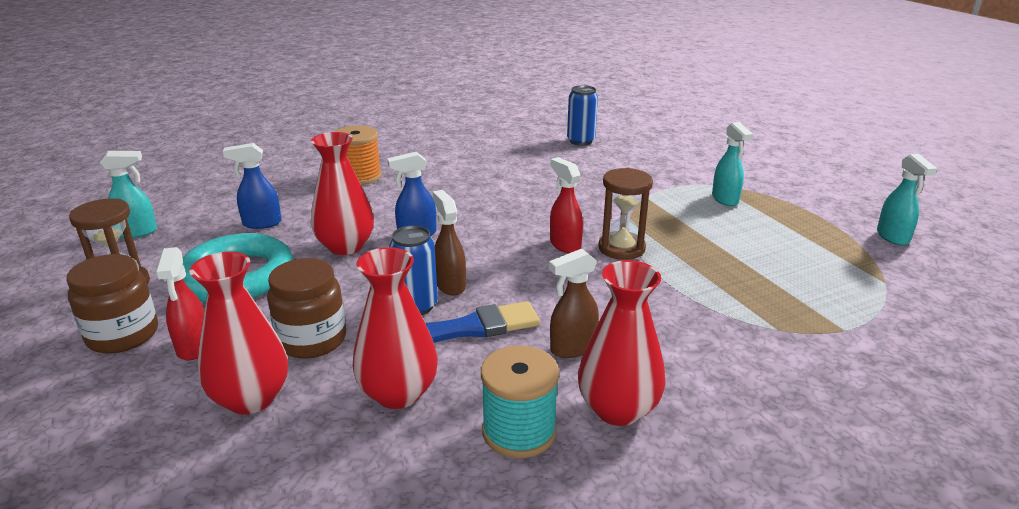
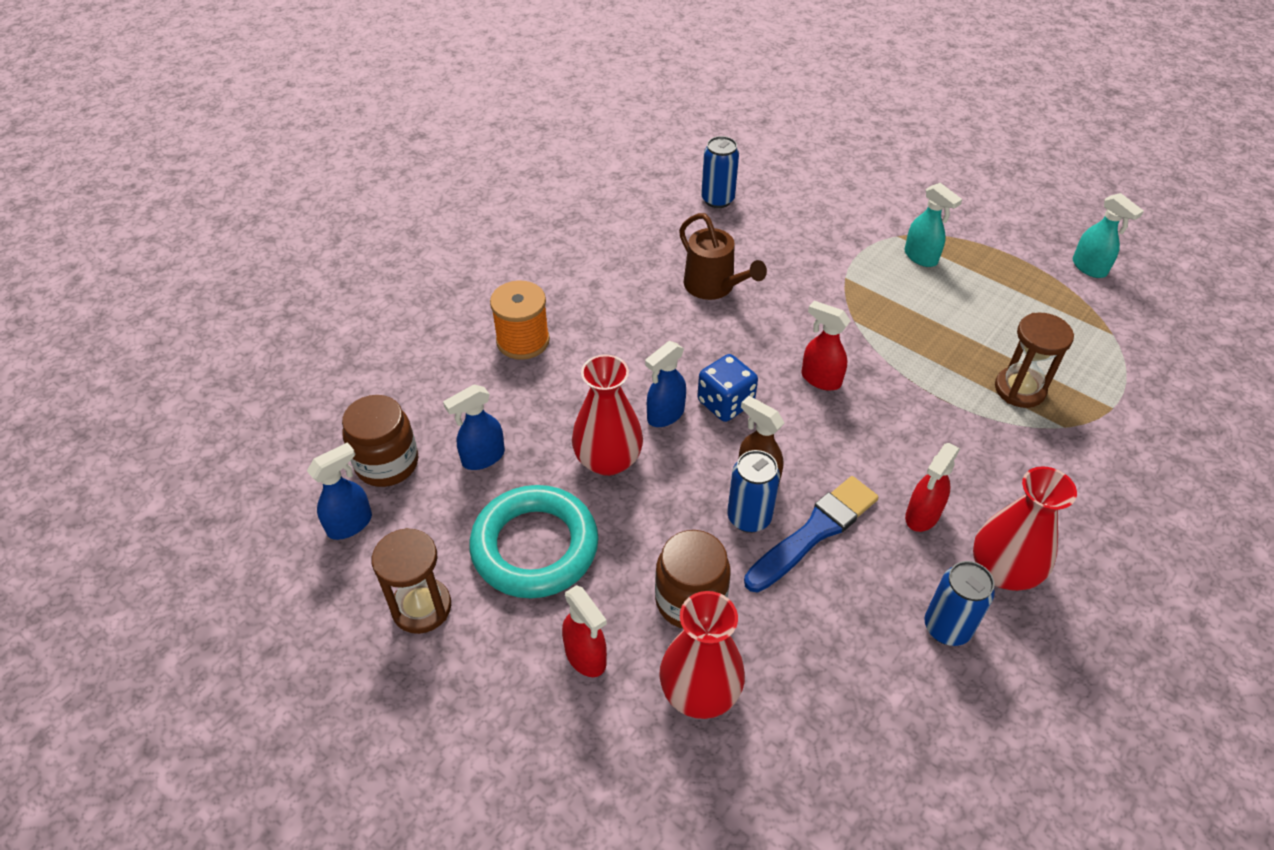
camera: 25 degrees left, 20 degrees up
(123, 335) = (498, 672): brown jar -> brown jar (387, 463)
(137, 232) = (350, 524): turquoise spray bottle -> blue spray bottle
(398, 393) = (820, 629): red vase -> none
(471, 239) = (725, 403): none -> blue dice
(519, 431) = (947, 627): turquoise spool -> blue can
(530, 180) = (714, 287): none -> brown watering can
(572, 348) = (922, 516): brown spray bottle -> red spray bottle
(621, 248) = (875, 366): brown hourglass -> brown hourglass (1019, 389)

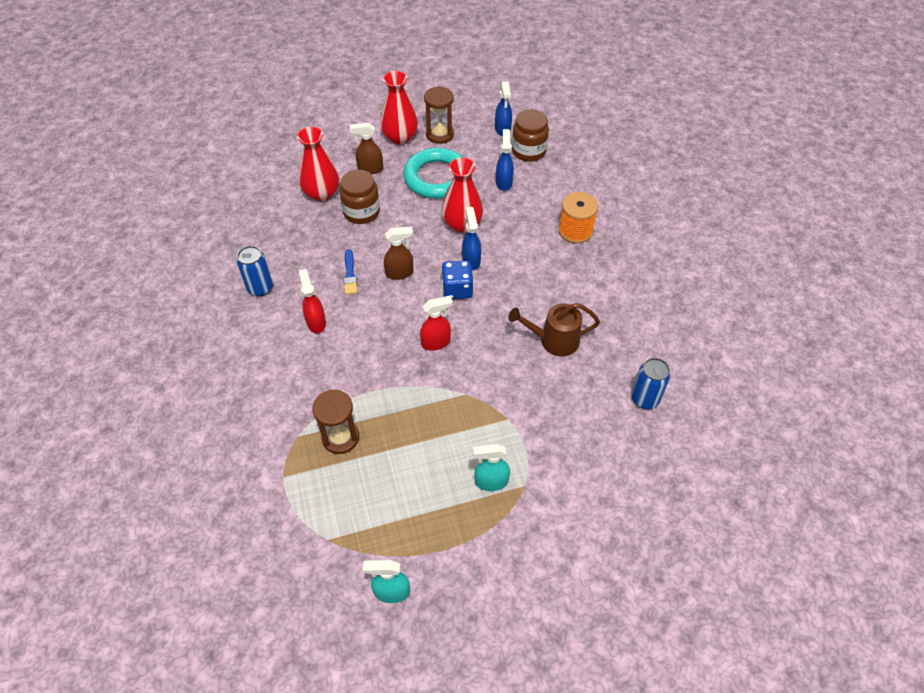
camera: 125 degrees right, 5 degrees up
(586, 657) = (370, 169): red spray bottle -> brown spray bottle
(749, 517) = (381, 256): blue can -> none
(814, 532) = (350, 274): blue brush -> blue brush, size x0.57
(1003, 571) = (259, 331): red vase -> red vase (400, 137)

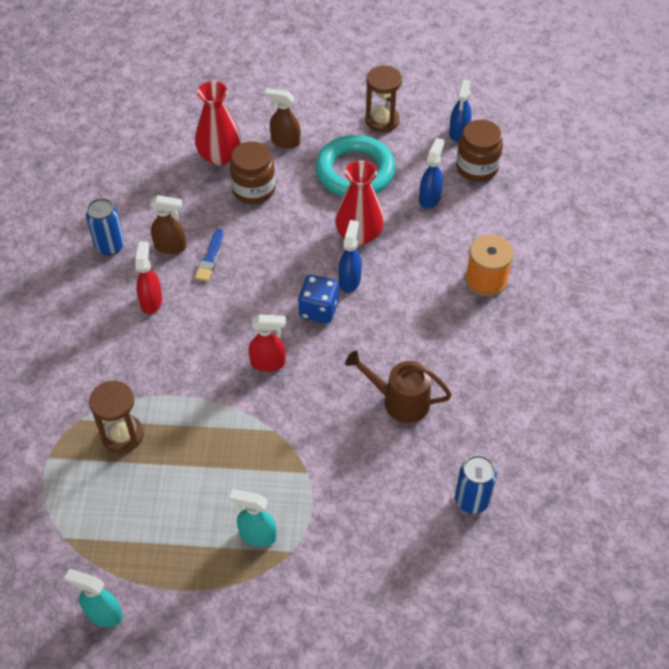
camera: 20 degrees right, 0 degrees up
(400, 137) = (335, 112): red vase -> none
(400, 273) = (264, 272): brown spray bottle -> brown spray bottle (171, 247)

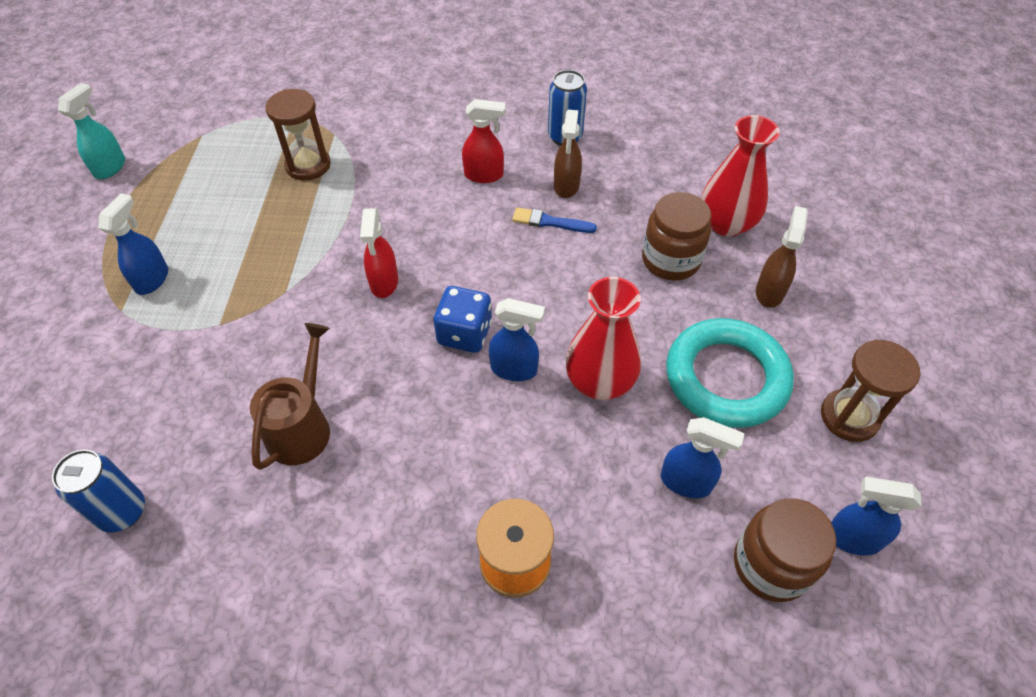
camera: 90 degrees right, 0 degrees up
(257, 535) = (152, 279): turquoise spray bottle -> blue spray bottle

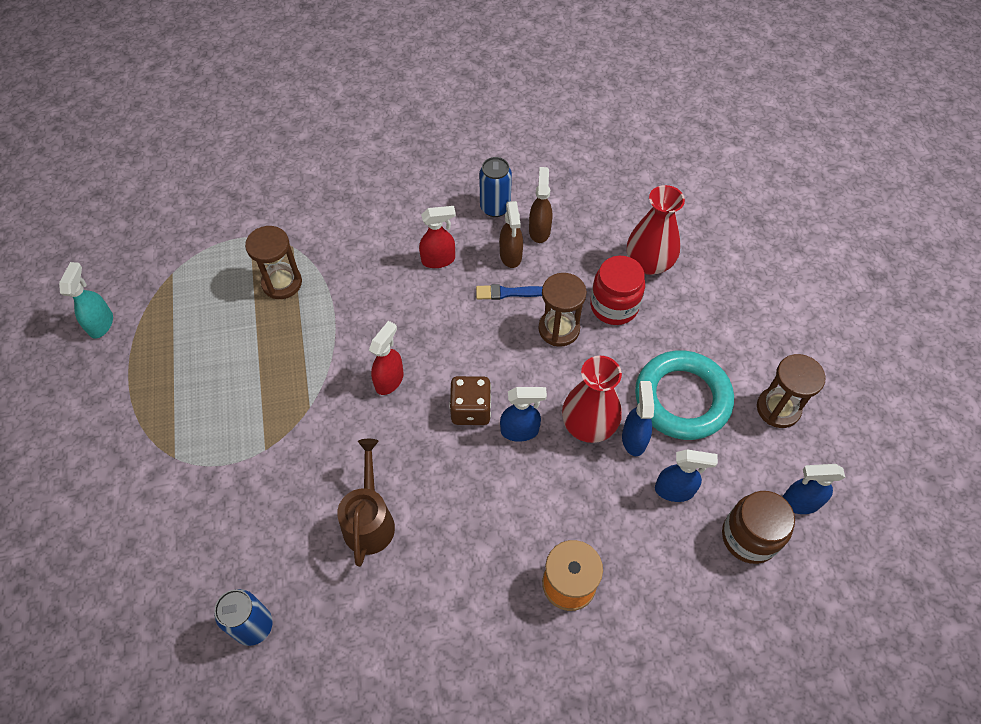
camera: 15 degrees left, 5 degrees up
(152, 279) = (189, 423): blue spray bottle -> blue spray bottle (634, 438)
(384, 283) = (389, 380): red spray bottle -> red spray bottle turned 135 degrees counterclockwise
(464, 334) = (471, 410): blue dice -> brown dice
(597, 271) = (559, 329): none -> brown hourglass
(670, 260) = (614, 306): brown jar -> red jar
(769, 292) = (696, 317): brown spray bottle -> brown spray bottle (539, 230)

